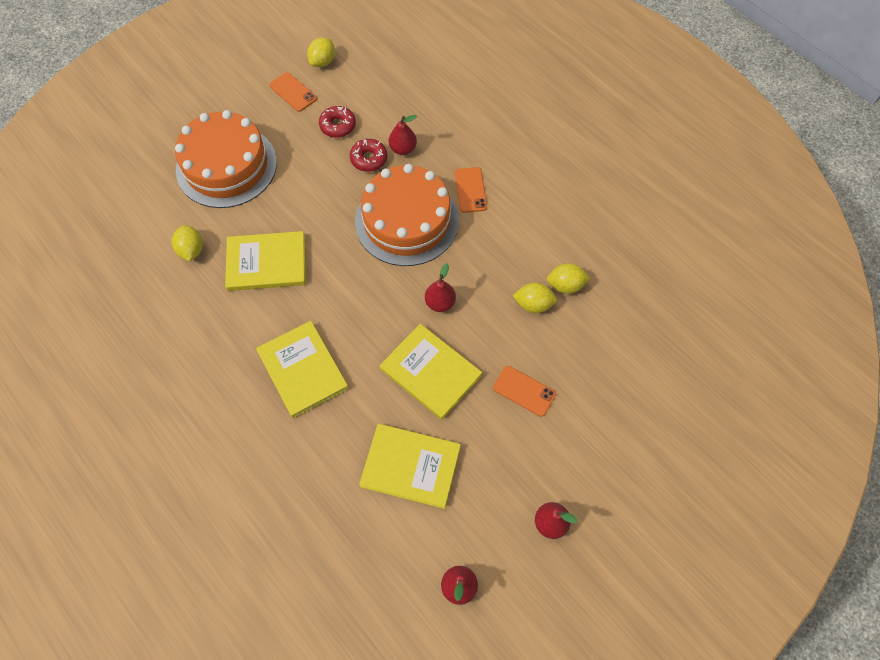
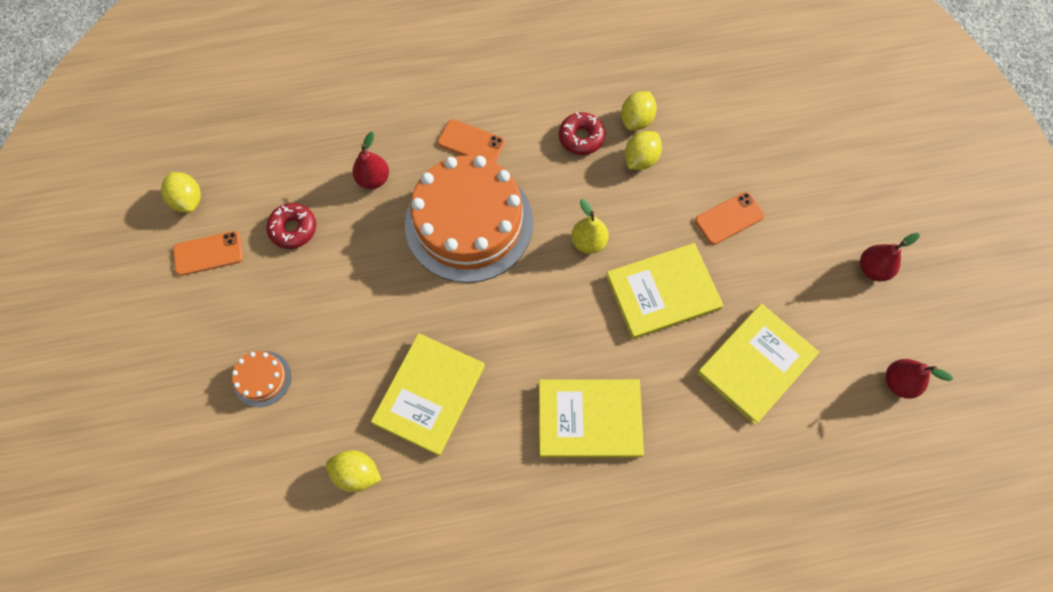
camera: 60 degrees left, 5 degrees up
(226, 166) = (262, 378): orange cake -> orange cake, size x0.42
(369, 159) = (362, 219): red donut -> red donut (581, 137)
(440, 303) = (588, 242): red pear -> yellow pear

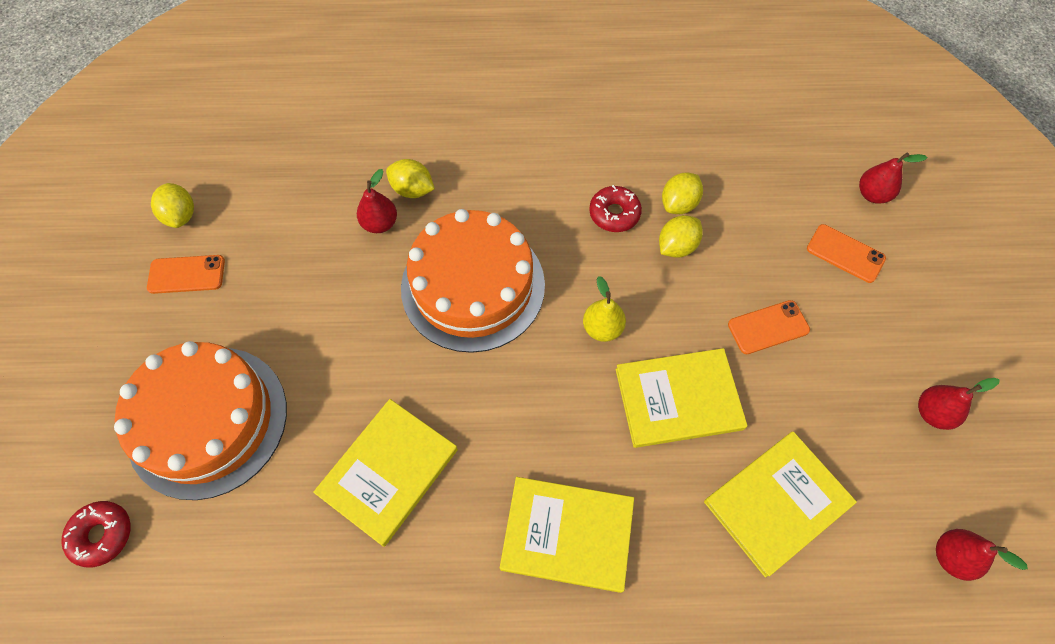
camera: 10 degrees right, 5 degrees down
(262, 378) = (207, 421): orange cake -> orange cake, size x2.40
(293, 229) = (282, 263): red donut -> red donut (102, 535)
(357, 473) = (285, 550): yellow lemon -> yellow lemon (412, 190)
(471, 143) = (493, 201): orange phone -> orange phone (845, 253)
(802, 85) = (872, 194): none -> red pear

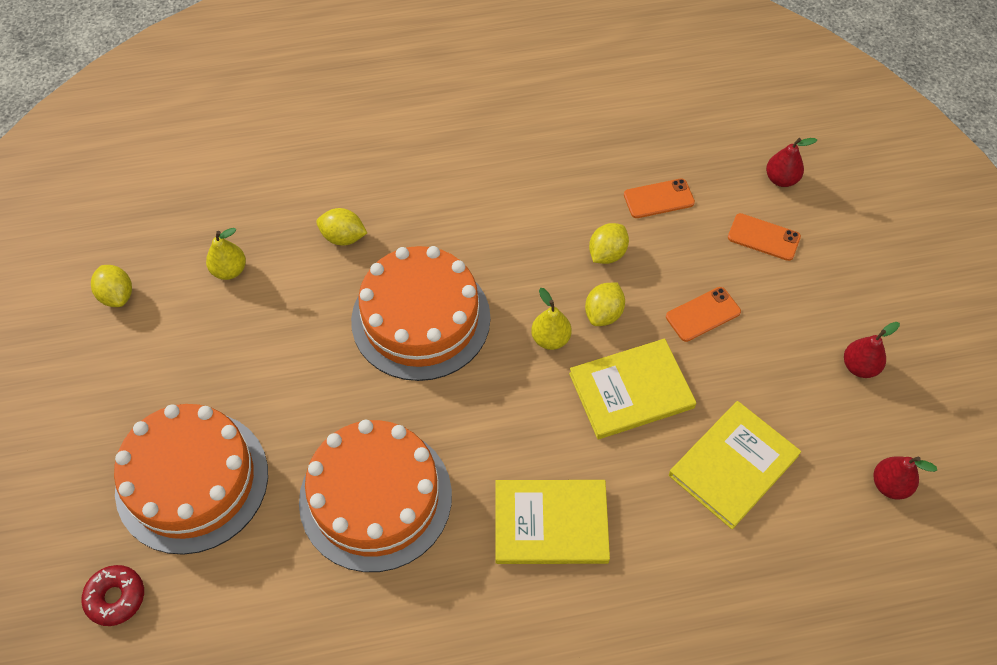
camera: 10 degrees left, 5 degrees down
(186, 274) = (137, 350): orange phone -> orange phone (658, 199)
(294, 206) = (229, 270): none -> yellow pear
(380, 223) = (318, 274): red pear -> none
(388, 472) = (375, 497): yellow book -> orange cake
(614, 213) = (543, 232): red donut -> none
(678, 204) = (602, 214): yellow lemon -> yellow lemon (603, 314)

